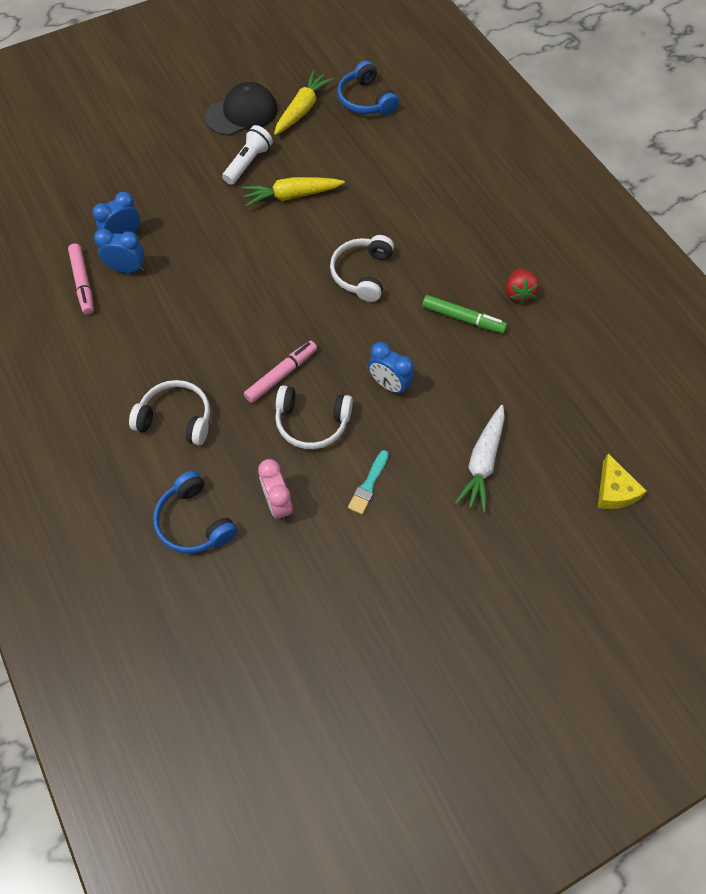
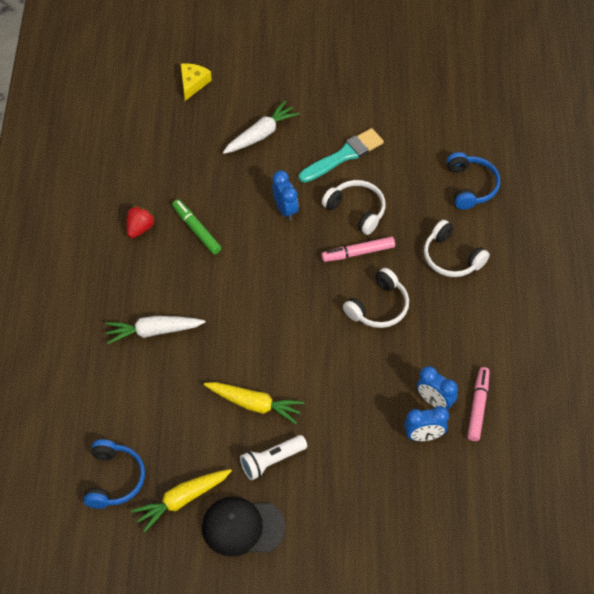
camera: 150 degrees left, 5 degrees down
(278, 504) = (410, 171): pink clock -> none
(362, 274) = (245, 302): white headphones -> white headphones (379, 307)
(368, 485) = (344, 155): turquoise brush -> turquoise brush, size x1.75
(425, 211) = (153, 331): none -> white carrot

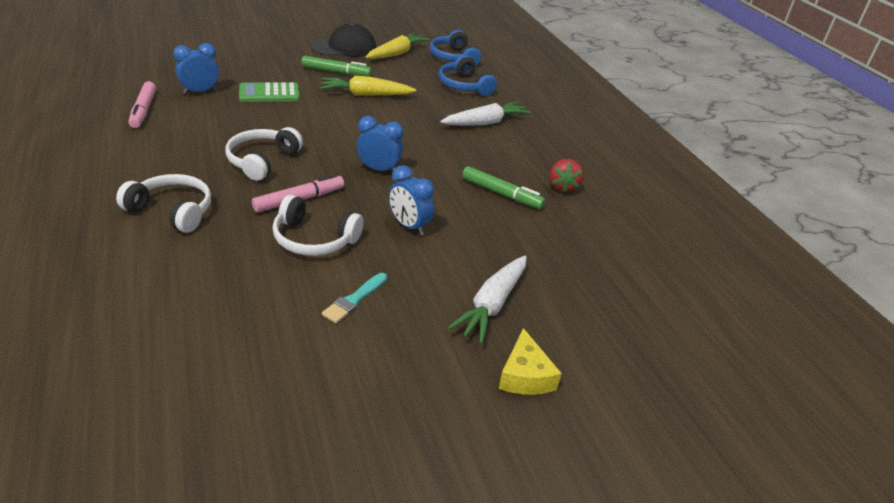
camera: 155 degrees right, 20 degrees down
(193, 83) = (644, 358): yellow cheese -> yellow cheese (525, 376)
(271, 461) = (336, 72): white flashlight -> green marker
(344, 155) = (354, 300): turquoise brush -> turquoise brush, size x0.57
(354, 422) = (269, 93): none -> green calculator
(434, 401) = (190, 109): blue clock -> blue clock (379, 169)
(471, 186) = (138, 294): blue headphones -> blue headphones (464, 85)

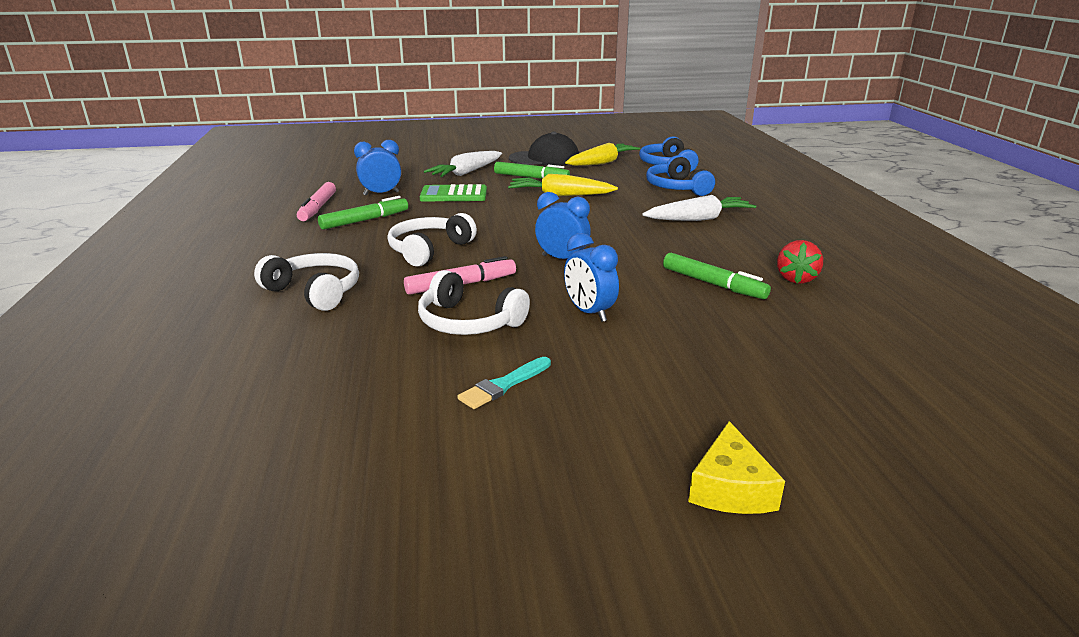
camera: 15 degrees right, 10 degrees down
(194, 126) = (365, 220): none -> green marker
(492, 305) = (689, 400): white carrot -> white carrot (466, 173)

